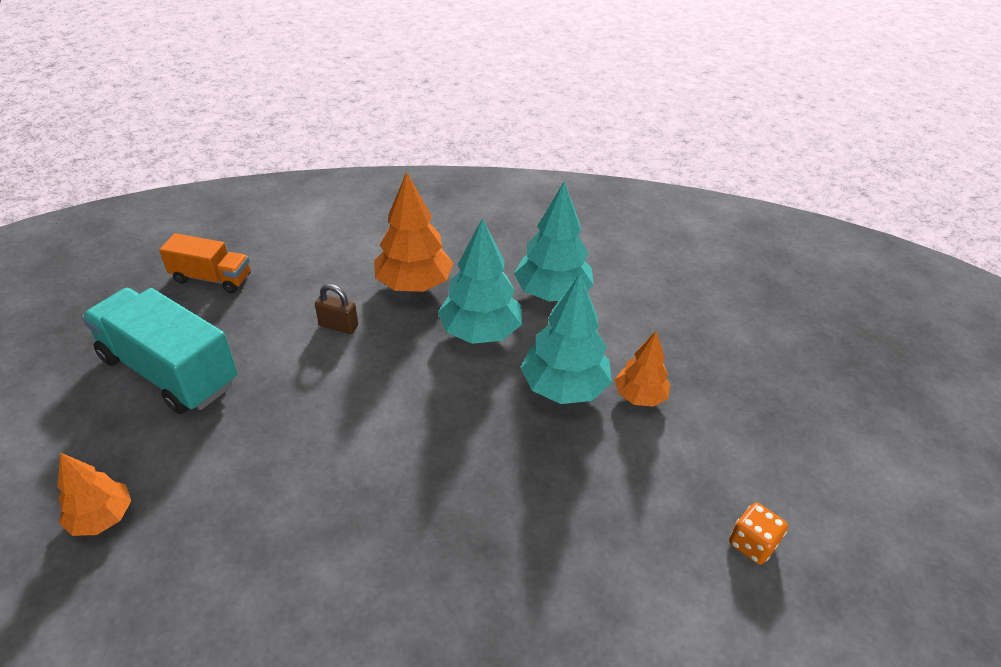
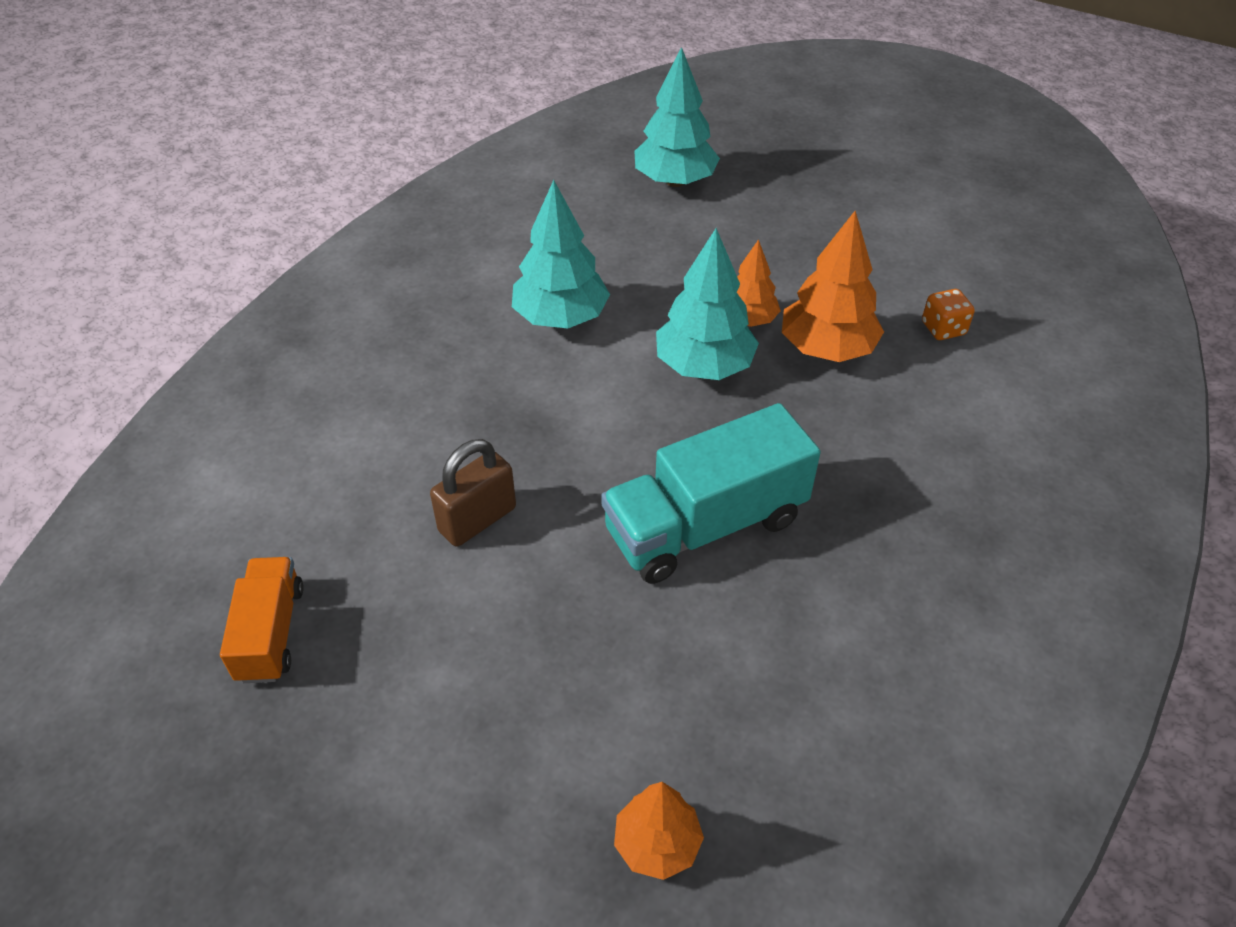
camera: 60 degrees left, 5 degrees up
(169, 371) = (436, 723): turquoise truck -> turquoise truck (705, 525)
(212, 278) = (271, 633): orange truck -> orange truck turned 45 degrees counterclockwise
(338, 326) = (477, 519): brown padlock -> brown padlock, size x1.50
(414, 284) = (455, 425): orange tree -> orange tree (827, 349)
(480, 332) = (580, 397): turquoise tree -> turquoise tree (675, 181)

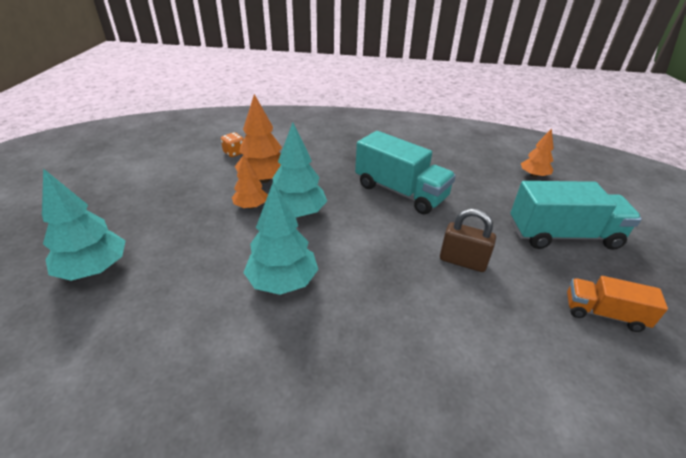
camera: 115 degrees left, 10 degrees down
(271, 633) = (603, 313): orange truck -> orange truck turned 45 degrees clockwise
(438, 722) = (563, 235): none -> turquoise truck

